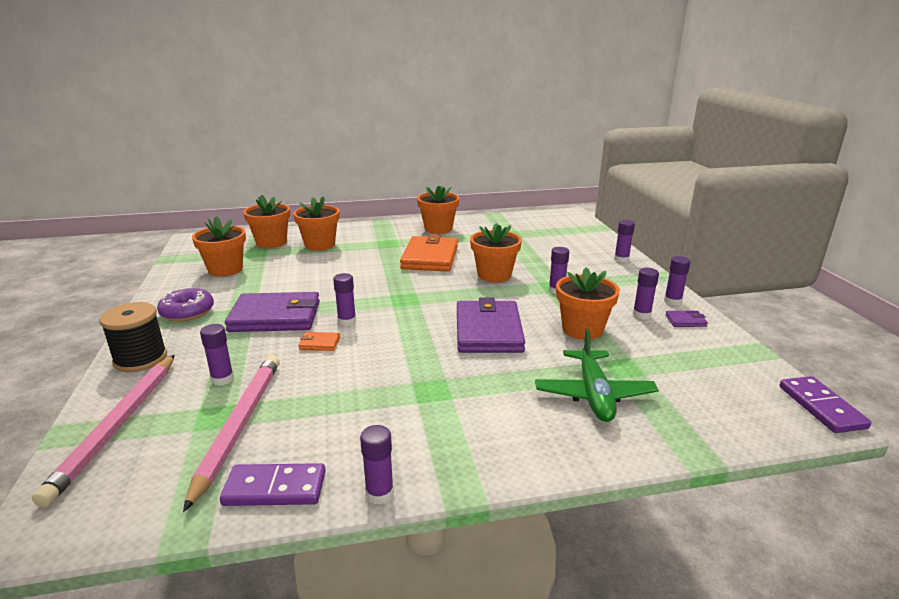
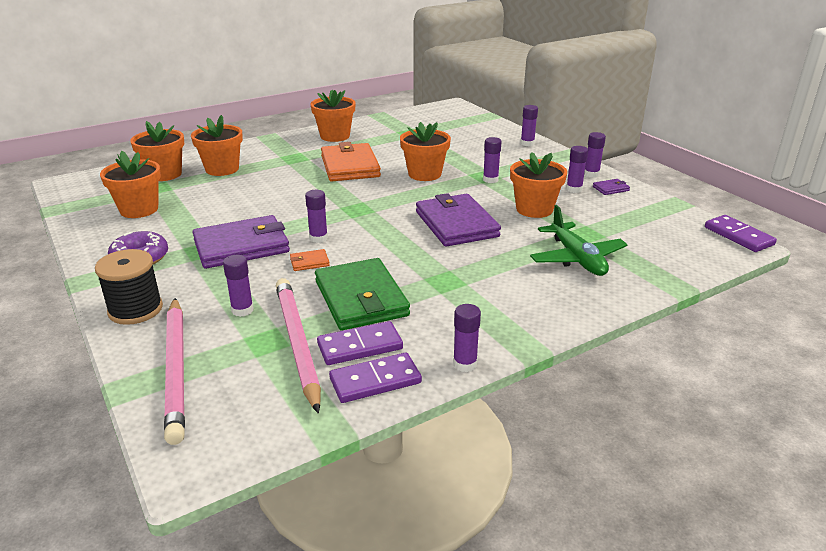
camera: 20 degrees left, 5 degrees up
(292, 444) = (360, 346): none -> purple domino
(335, 391) = (361, 298): none -> green wallet

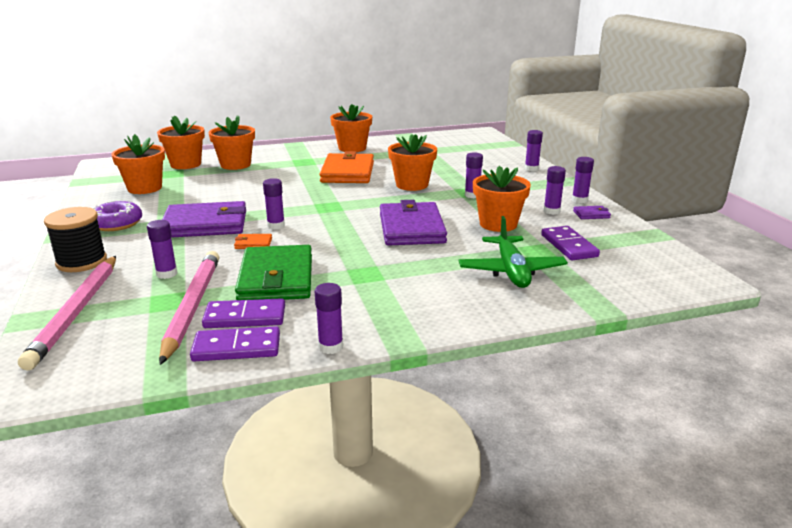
camera: 15 degrees right, 5 degrees down
(738, 236) = (706, 271): purple domino -> purple domino (568, 246)

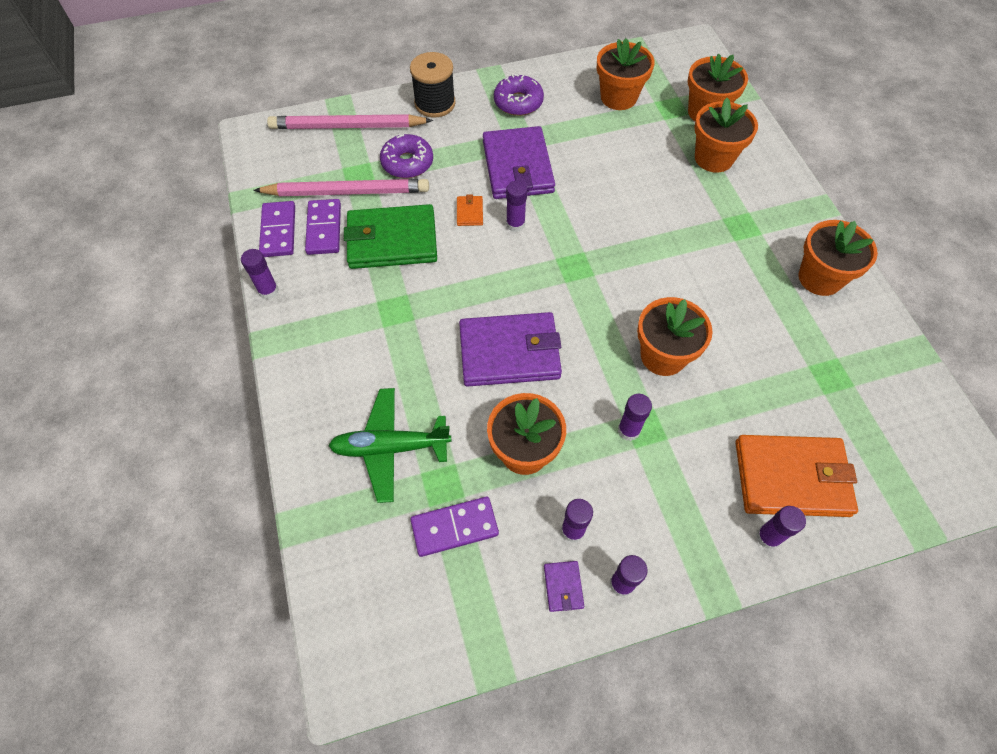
camera: 90 degrees right, 35 degrees up
(167, 274) = (407, 163): purple glue stick -> purple donut
(348, 172) = (704, 279): orange wallet -> orange wallet (791, 478)

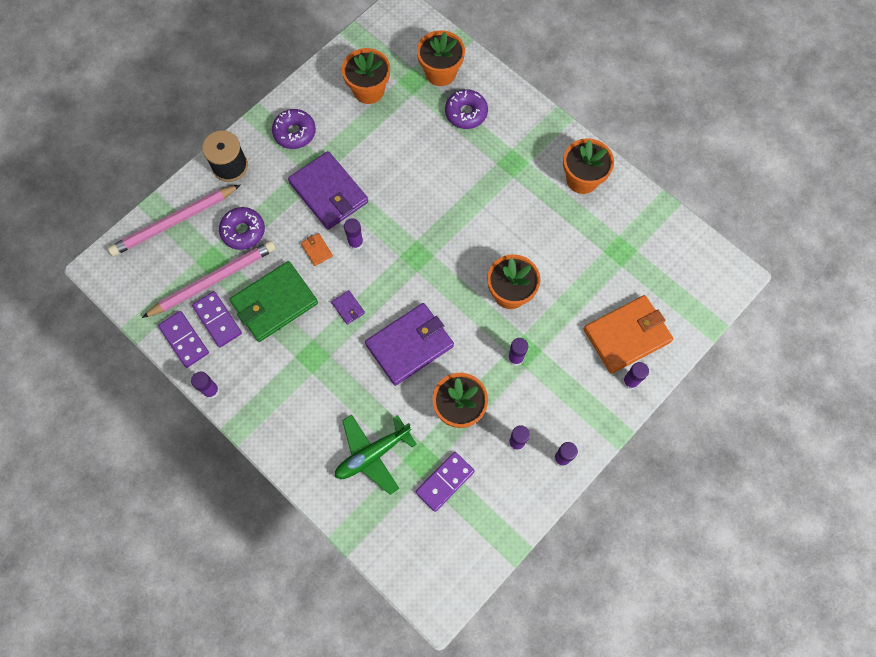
camera: 30 degrees left, 10 degrees up
(563, 587) = (529, 479): purple wallet -> purple wallet (348, 308)
(713, 158) = (466, 113): orange flower pot -> purple donut

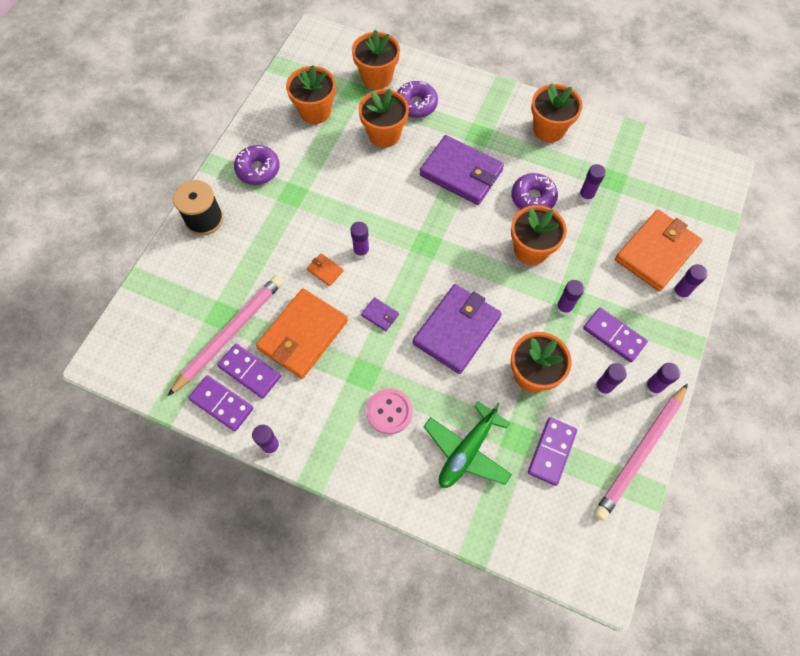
camera: 20 degrees left, 5 degrees down
(174, 222) = (166, 290): pink pencil -> pink pencil (640, 453)
(243, 231) = (242, 276): purple donut -> purple donut (533, 198)
(274, 303) = (303, 335): green wallet -> orange wallet
(321, 397) = (389, 411): none -> pink button
(328, 193) = (314, 213): purple wallet -> purple wallet (461, 173)
(423, 134) = (384, 134): none -> orange flower pot
(549, 400) = (614, 336): none -> purple domino
(586, 258) = (586, 196): none -> purple glue stick

